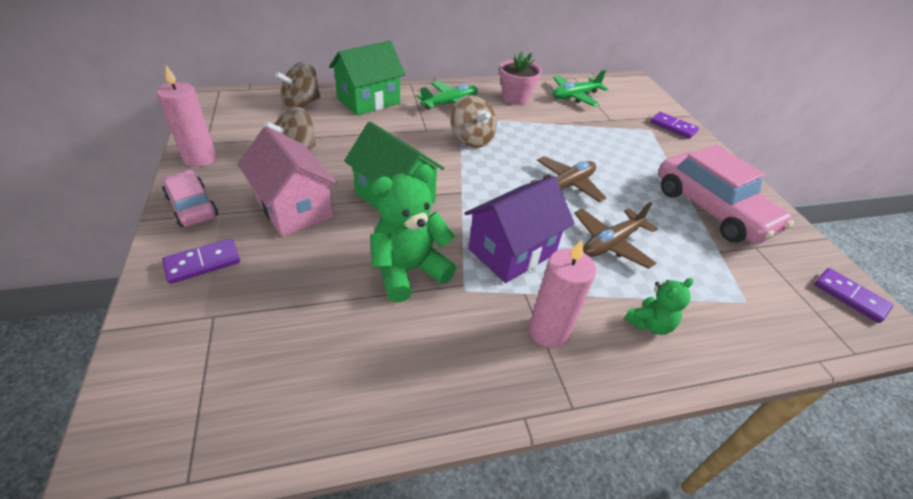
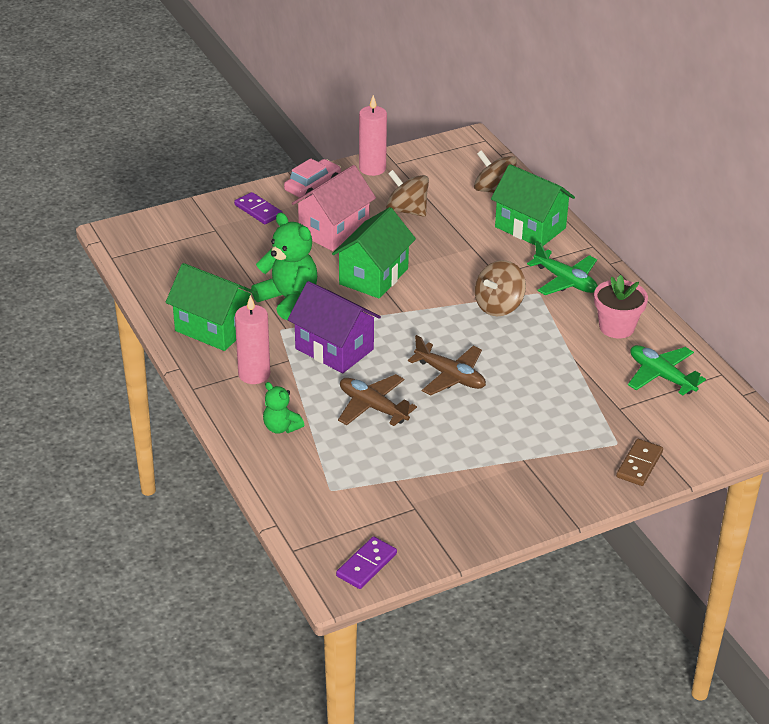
camera: 80 degrees right, 5 degrees down
(443, 359) = (213, 328): none -> green house
(673, 127) = (639, 464): purple domino -> brown domino
(712, 209) = (465, 482): pink car -> none

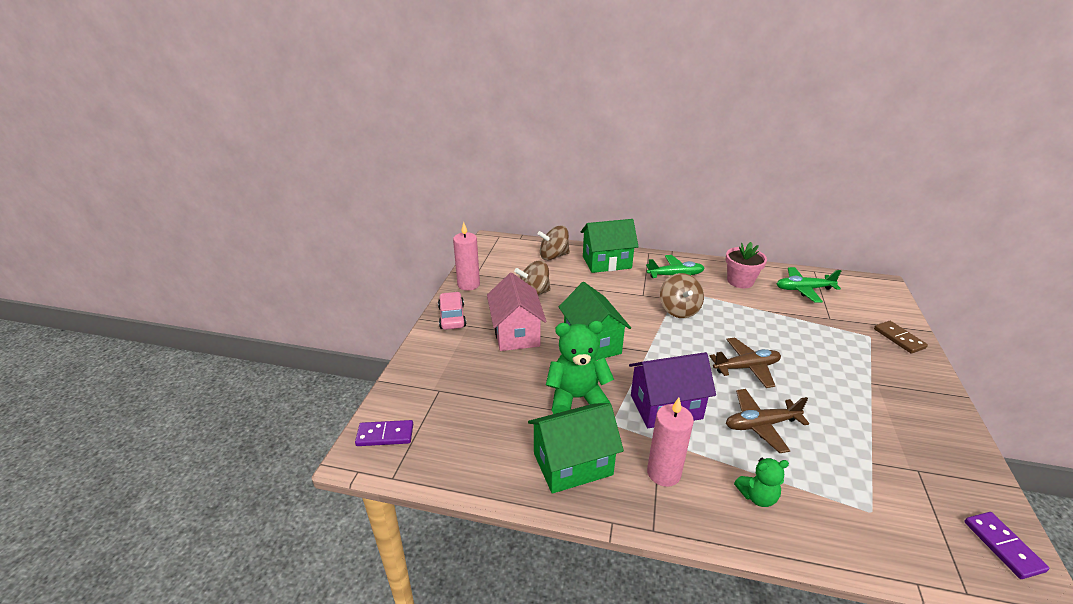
camera: 50 degrees left, 5 degrees down
(258, 210) = (445, 355): purple domino -> purple domino (385, 435)

